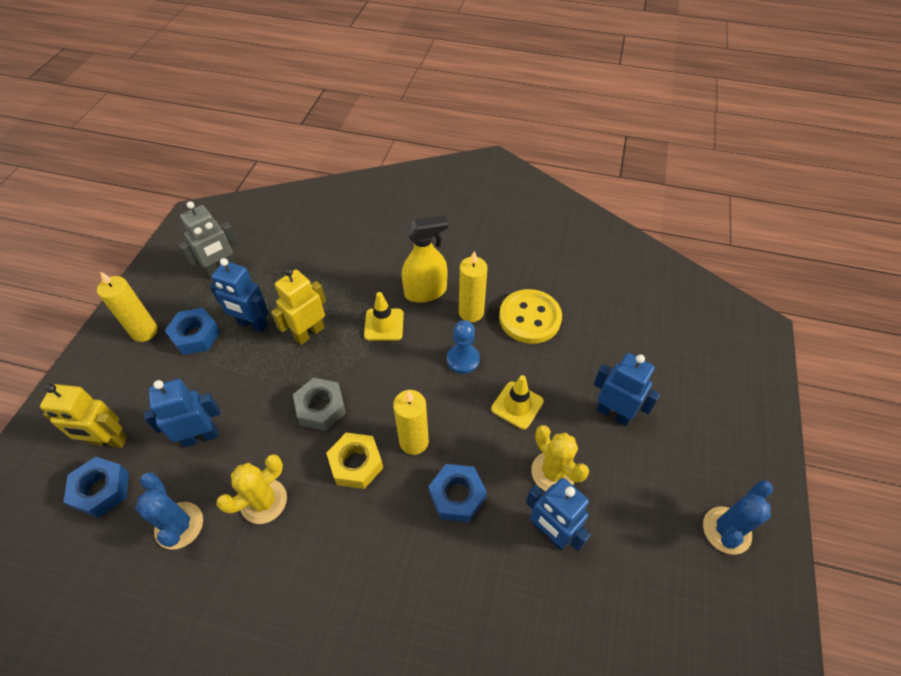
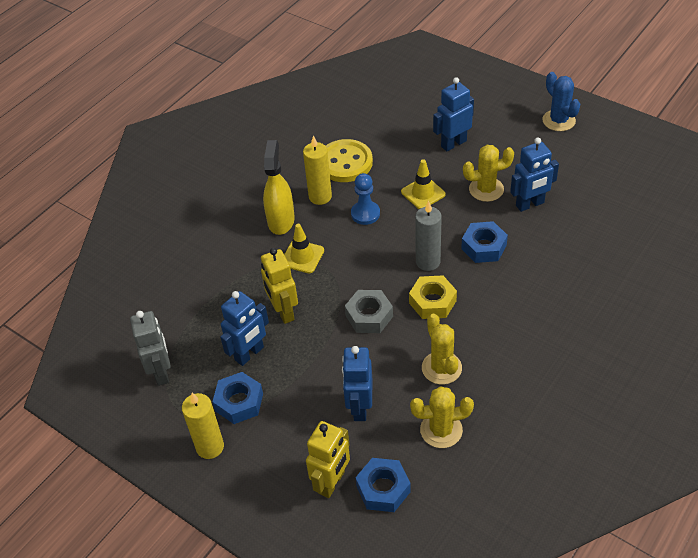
camera: 65 degrees left, 5 degrees down
(179, 525) = (441, 430): blue cactus -> yellow cactus
(414, 441) = (428, 262): yellow candle -> grey candle

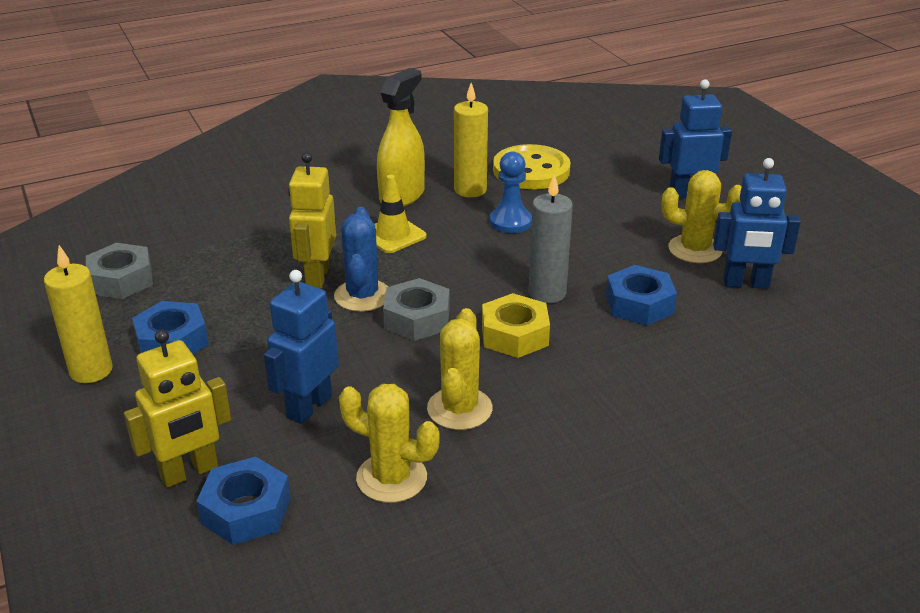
camera: 25 degrees right, 15 degrees down
(161, 372) = (121, 280): grey robot -> grey nut
(249, 354) = (235, 301): blue robot -> none
(423, 193) = (604, 226): yellow traffic cone -> none
(558, 120) = (860, 215): blue cactus -> blue cactus (362, 296)

